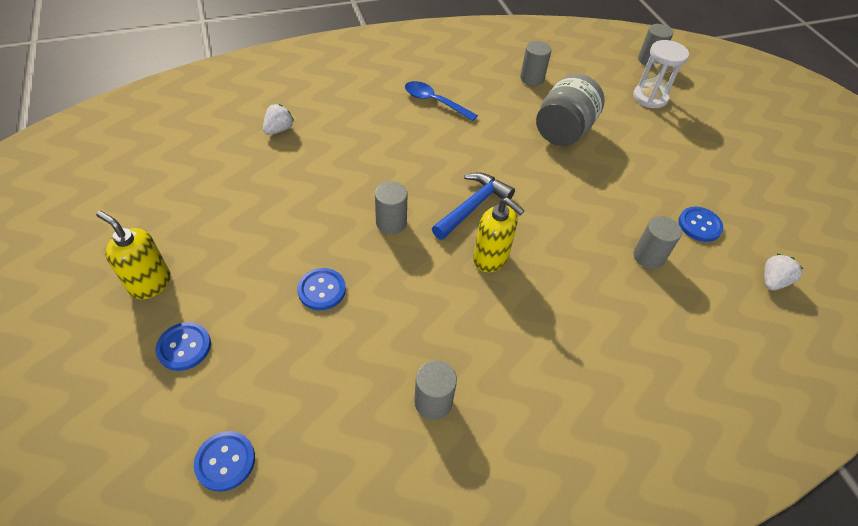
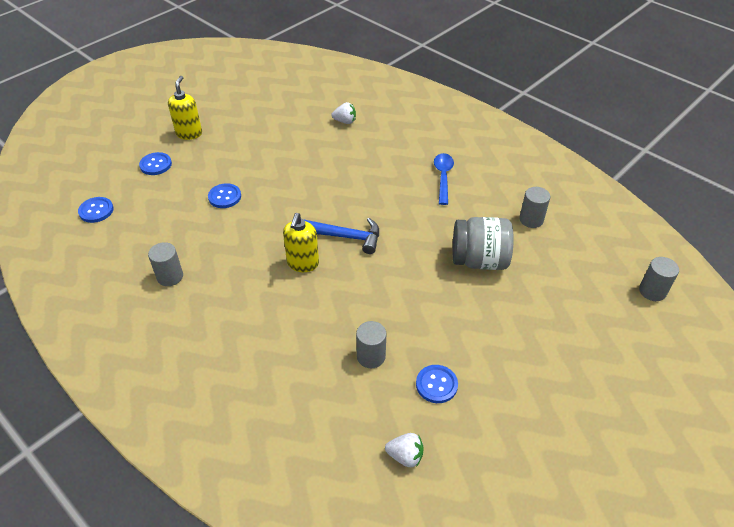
camera: 65 degrees right, 5 degrees down
(391, 223) = (300, 203): grey cylinder -> none
(650, 97) = (589, 307): white hourglass -> none

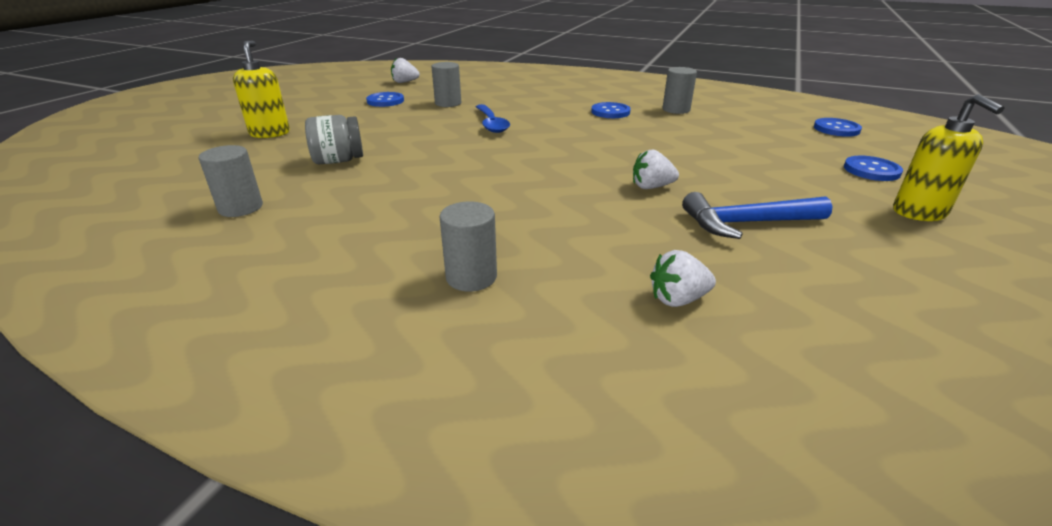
camera: 160 degrees right, 15 degrees down
(224, 197) = (721, 159): blue button -> blue button (610, 112)
(294, 181) = (651, 187): none -> white strawberry
(303, 263) = (556, 131): yellow soap dispenser -> yellow soap dispenser (270, 133)
(347, 237) = (523, 153): blue hammer -> blue hammer (747, 223)
(443, 177) = (401, 235): blue spoon -> blue spoon (491, 124)
(479, 260) = (338, 161): grey jar -> grey jar, size x0.66
(652, 291) = (98, 170): grey cylinder -> grey cylinder (471, 277)

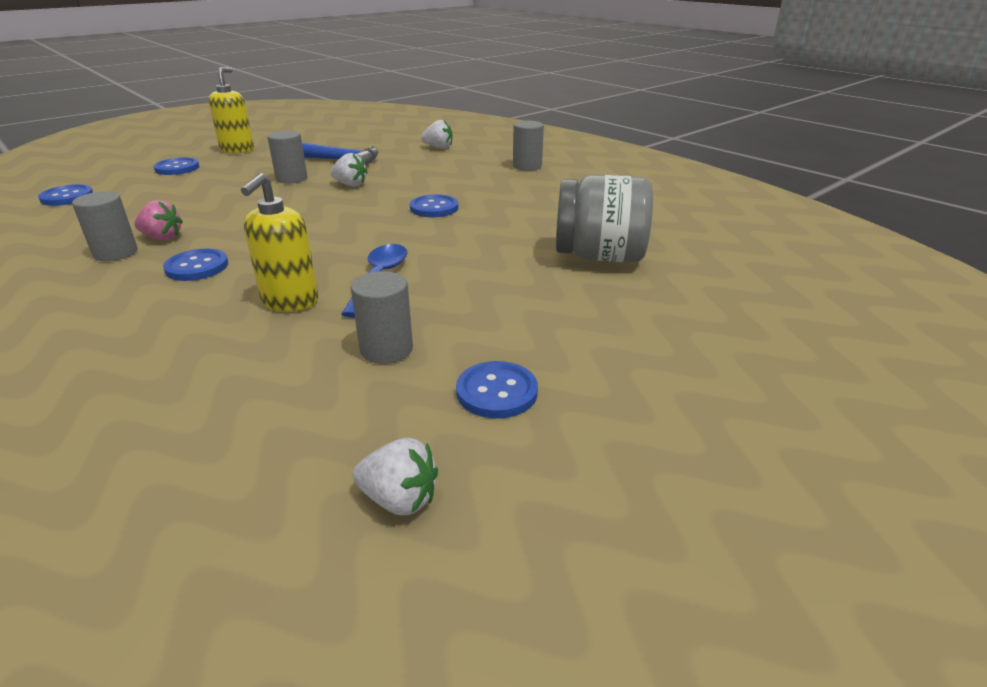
camera: 155 degrees left, 0 degrees up
(241, 208) = (684, 224): grey cylinder -> grey cylinder (291, 178)
(270, 133) = (708, 329): yellow soap dispenser -> yellow soap dispenser (290, 301)
(338, 161) = (599, 256): grey jar -> grey jar, size x1.51
(521, 177) = (434, 208): none -> blue button
(676, 120) = (162, 238): none -> pink strawberry

